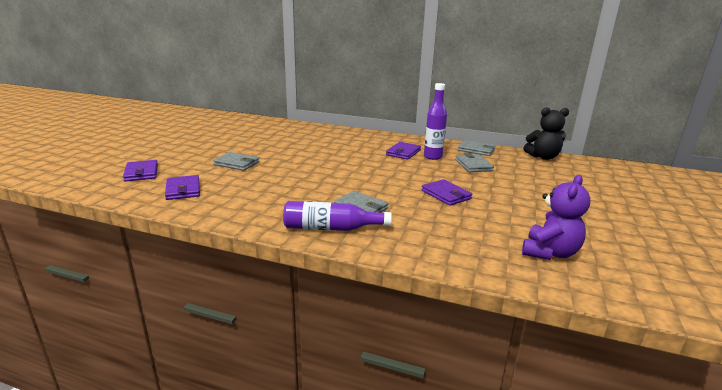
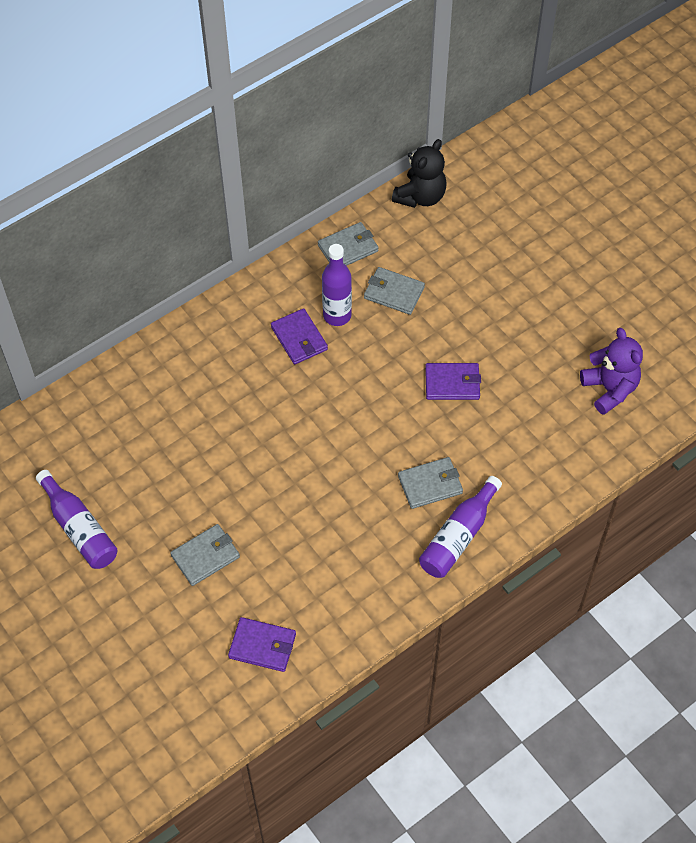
camera: 55 degrees left, 35 degrees up
(141, 173) = (166, 681): purple wallet -> none
(229, 138) = (79, 529): none -> purple bottle

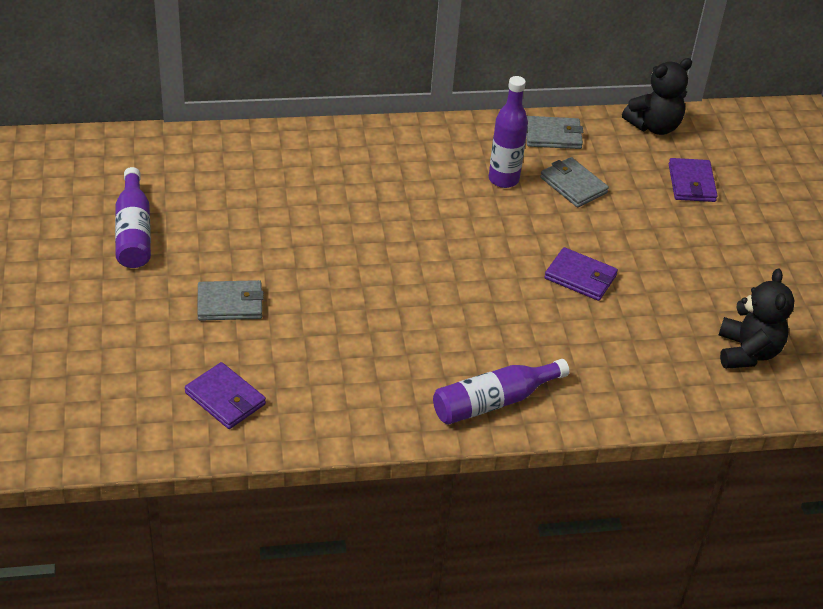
camera: 25 degrees right, 15 degrees down
(299, 338) = (453, 181): purple wallet -> purple wallet (691, 183)
(430, 484) = (496, 346): grey wallet -> none
(609, 389) = (747, 352): purple teddy bear -> black teddy bear

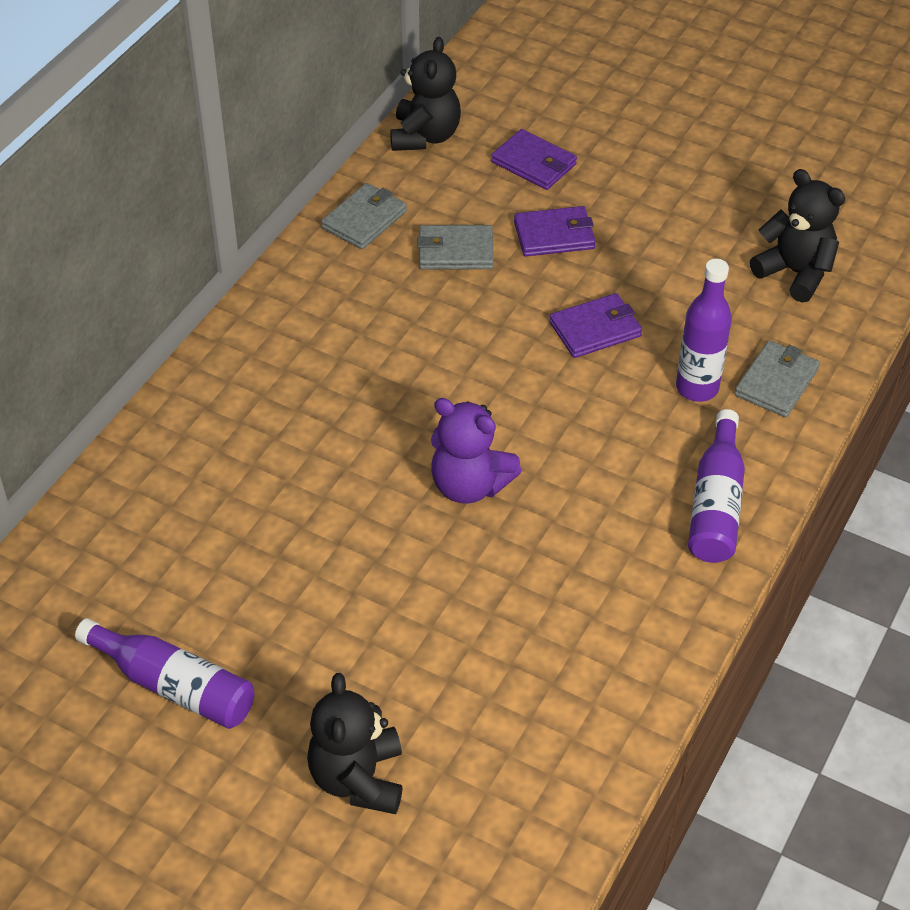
camera: 50 degrees left, 5 degrees up
(134, 335) = (358, 778): none -> black teddy bear
(225, 399) = (533, 741): purple wallet -> purple wallet (554, 235)
(230, 303) = (383, 654): grey wallet -> grey wallet (776, 382)
(391, 280) = (469, 485): none -> purple teddy bear
(503, 179) = (395, 300): purple bottle -> purple bottle (697, 388)

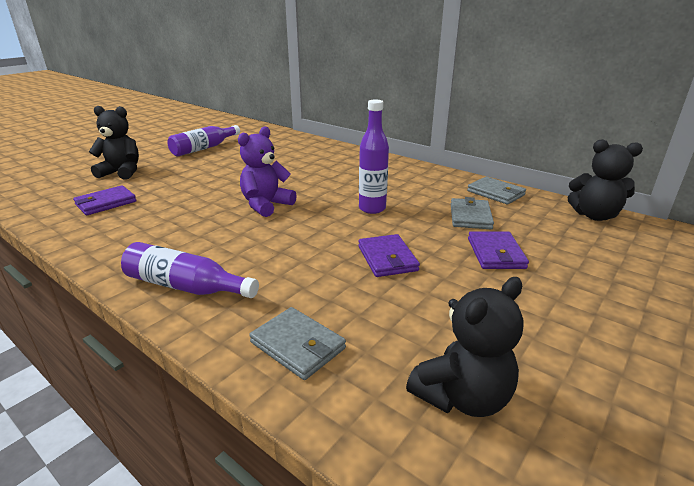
camera: 100 degrees right, 20 degrees down
(534, 163) = (585, 254): purple wallet -> purple wallet (106, 203)
(697, 388) = (309, 296): purple bottle -> purple bottle (372, 208)

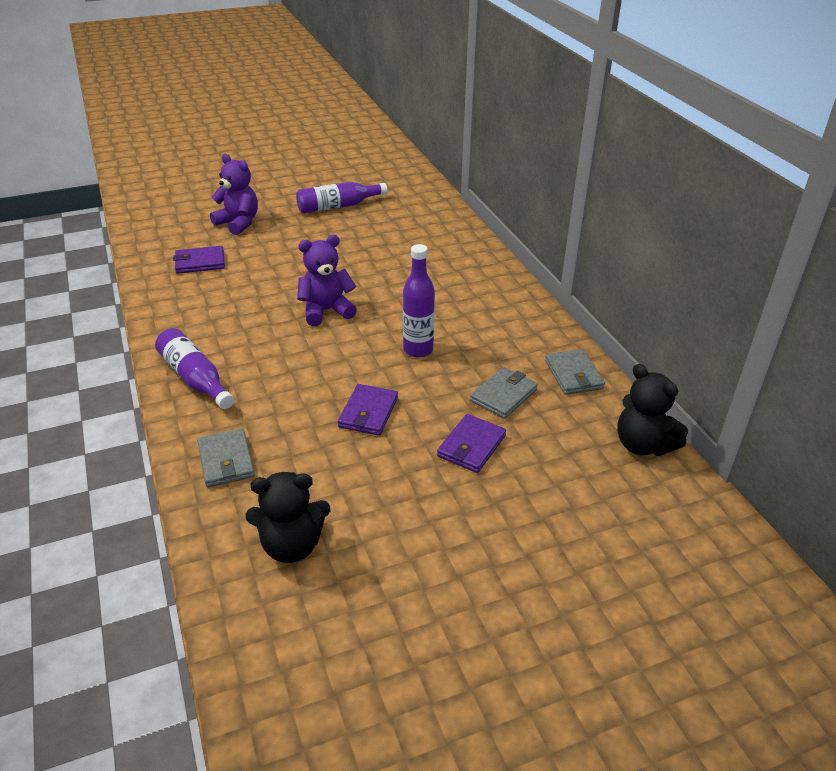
camera: 30 degrees right, 10 degrees up
(122, 172) = (238, 223): black teddy bear -> purple teddy bear

